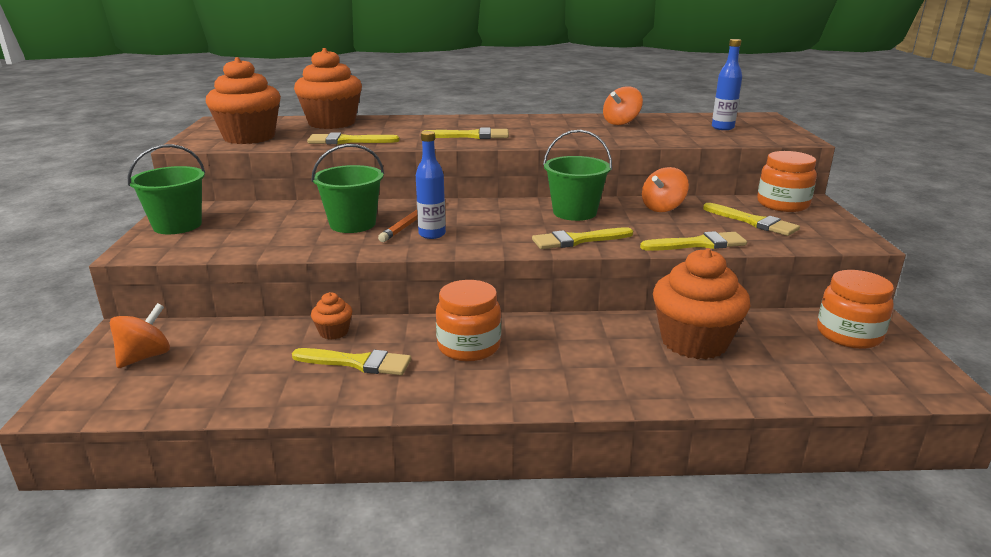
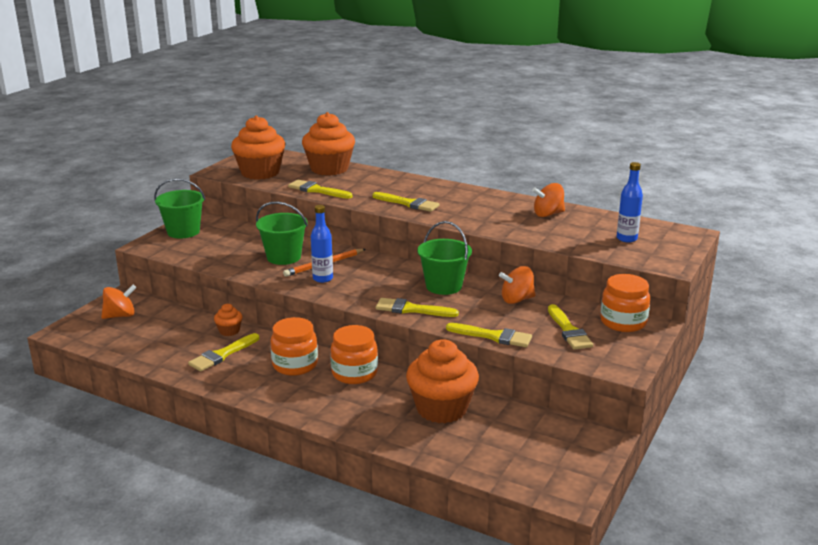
camera: 30 degrees right, 0 degrees up
(358, 363) = (222, 355): yellow brush -> yellow brush turned 90 degrees clockwise
(848, 334) = (563, 441): orange jar -> orange jar (354, 373)

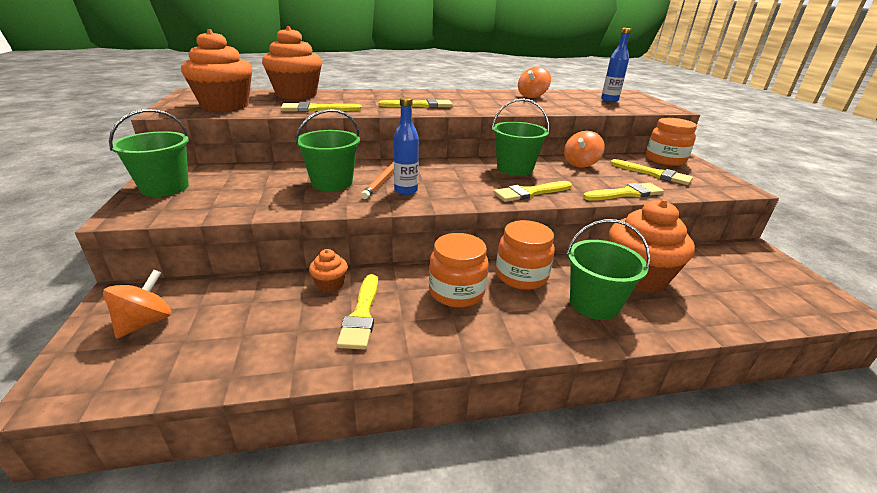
camera: 40 degrees left, 5 degrees up
(371, 408) = (594, 304): none -> green bucket

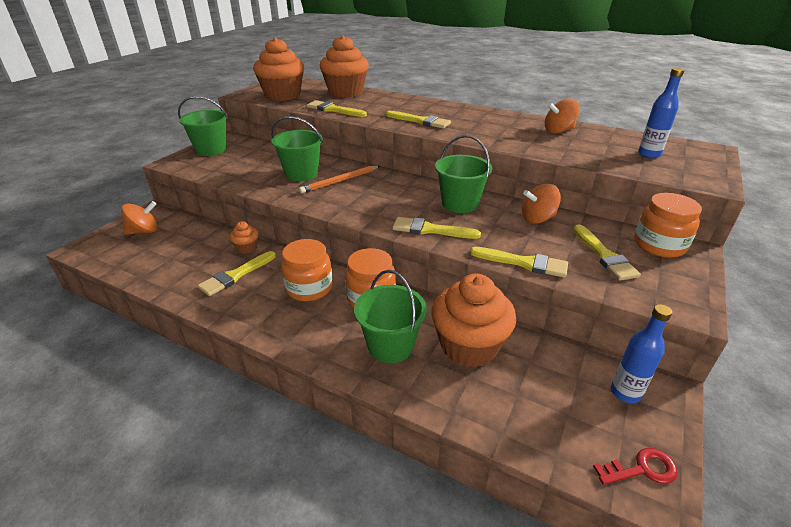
camera: 40 degrees right, 5 degrees up
(406, 190) = (338, 195): blue bottle -> blue bottle (625, 392)
(819, 298) = (641, 469): none -> red key

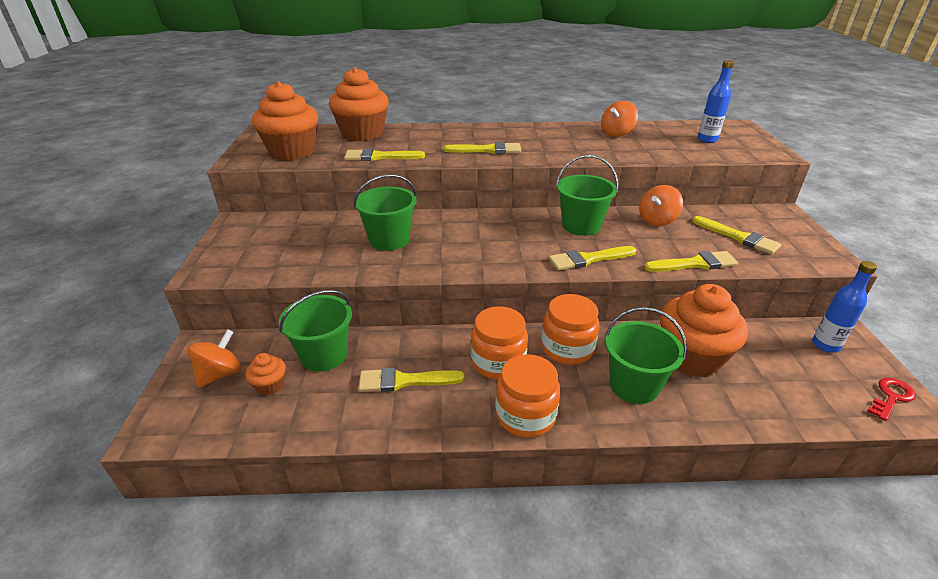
camera: 30 degrees left, 0 degrees up
(211, 150) = (236, 241): green bucket -> green bucket (324, 355)
(235, 275) = (404, 381): yellow brush -> yellow brush turned 75 degrees clockwise
(247, 248) = (380, 346): orange cupcake -> orange cupcake (270, 385)
(340, 181) = (442, 236): orange pencil -> none
(659, 245) = (760, 216): orange jar -> orange jar (525, 415)

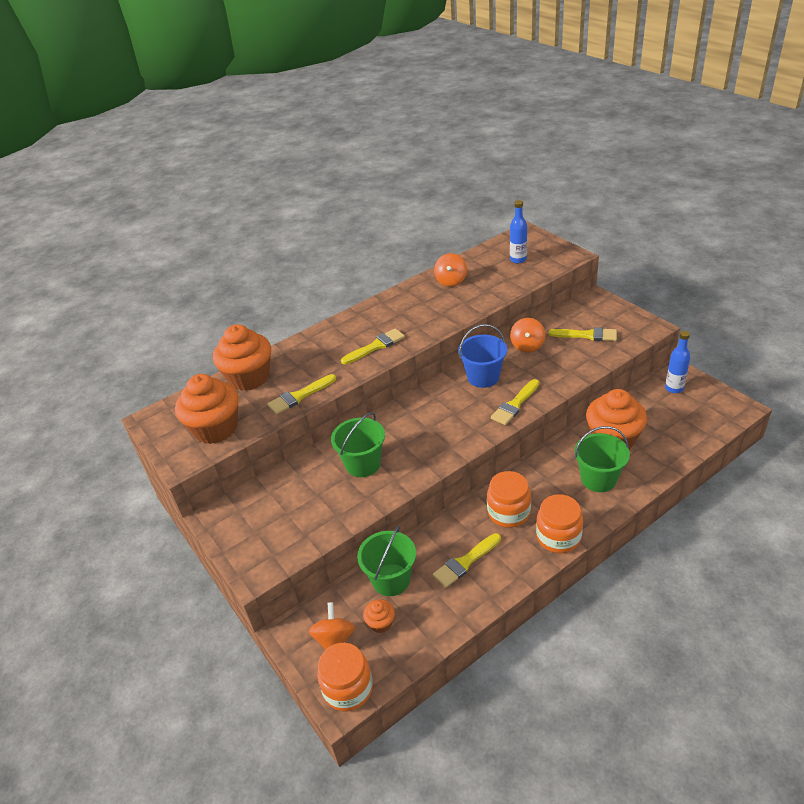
camera: 30 degrees left, 5 degrees up
(567, 348) = (540, 477): orange jar -> orange jar (348, 688)
(581, 226) = (483, 377): green bucket -> blue bucket
(695, 264) = (580, 373): yellow brush -> none
(891, 397) = (725, 406): red key -> none

